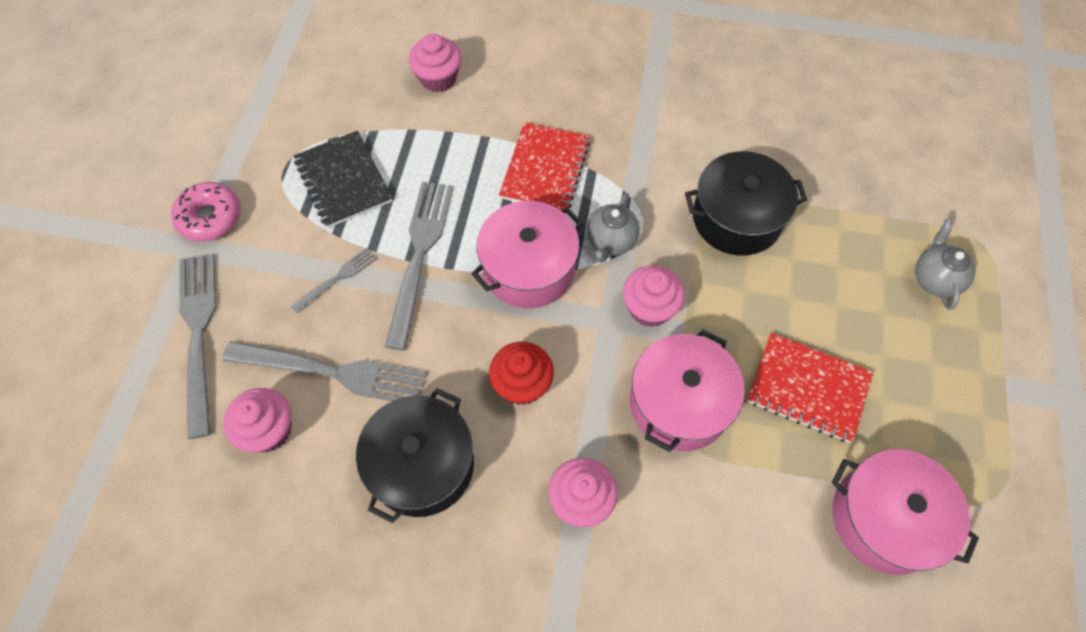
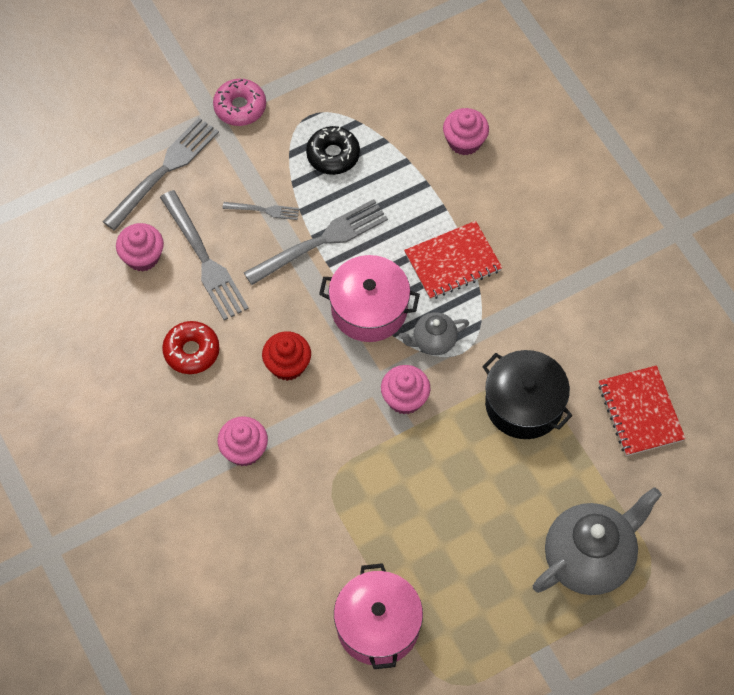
camera: 50 degrees right, 0 degrees up
(343, 181) = (333, 155): black notebook -> black donut
(422, 465) = (191, 351): black pot -> red donut
(679, 403) = (353, 461): pink pot -> none
(808, 389) = (430, 528): red notebook -> red notebook (640, 412)
(934, 279) = (589, 558): grey teapot -> grey teapot, size x1.96

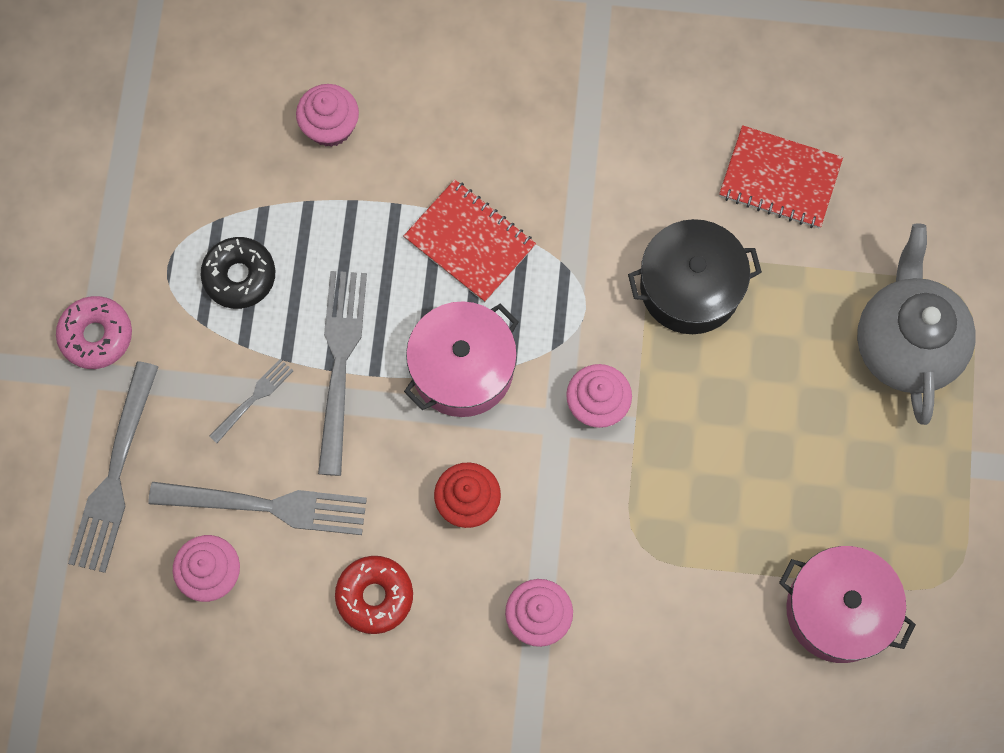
camera: 55 degrees left, 10 degrees up
(164, 170) = (115, 475): grey fork -> grey fork turned 150 degrees counterclockwise
(433, 341) = (550, 328): grey teapot -> none
(453, 262) = (470, 242): red notebook -> red notebook turned 60 degrees counterclockwise

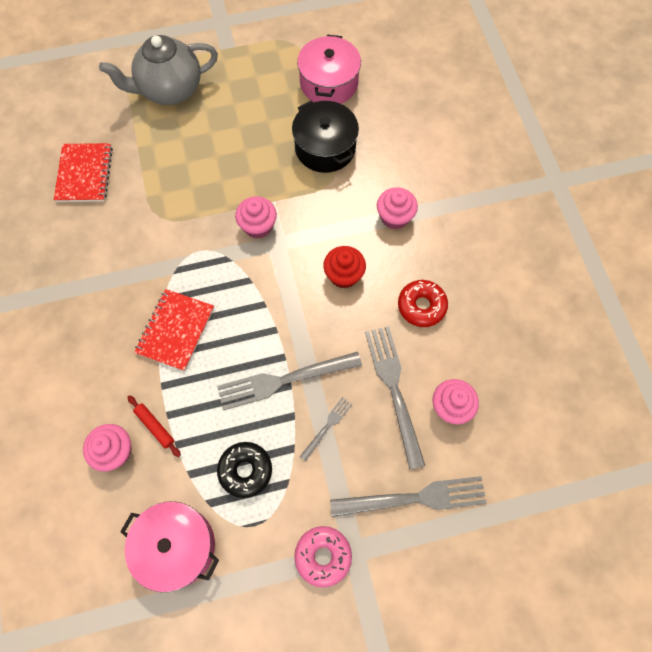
camera: 110 degrees left, 5 degrees down
(254, 398) = (327, 426): grey fork -> grey fork turned 105 degrees clockwise
(343, 182) = (155, 427): none -> red rolling pin
(462, 368) = (262, 306): pink pot -> pink pot (177, 546)
(690, 287) = (168, 200): black pot -> black pot (325, 148)

